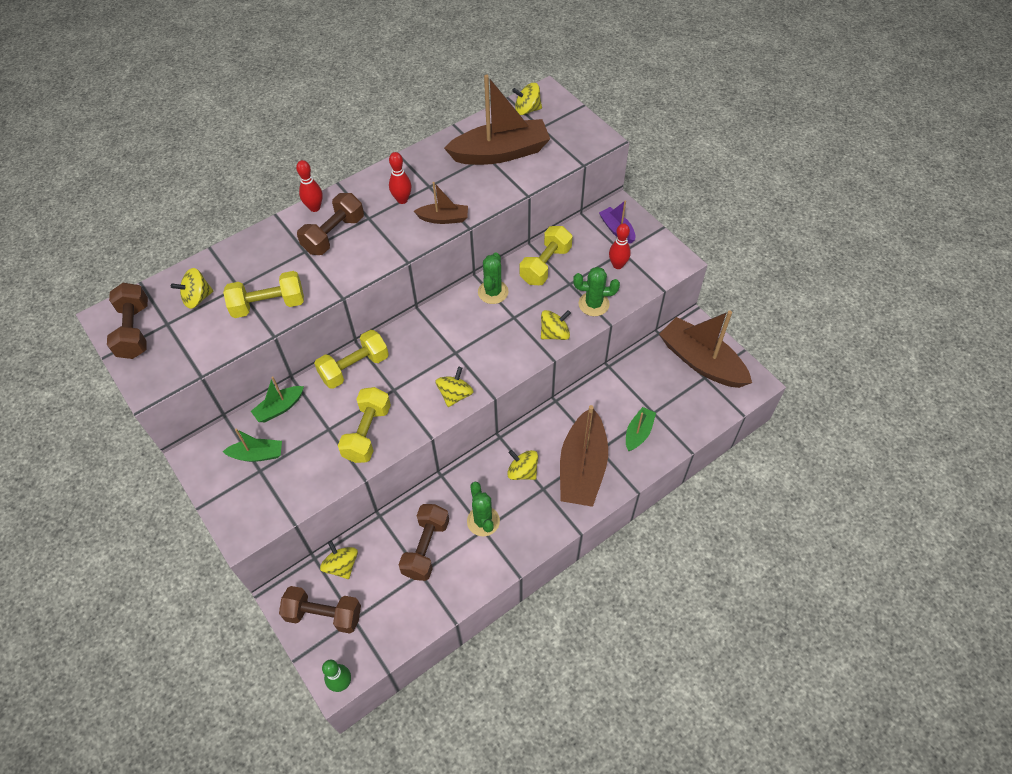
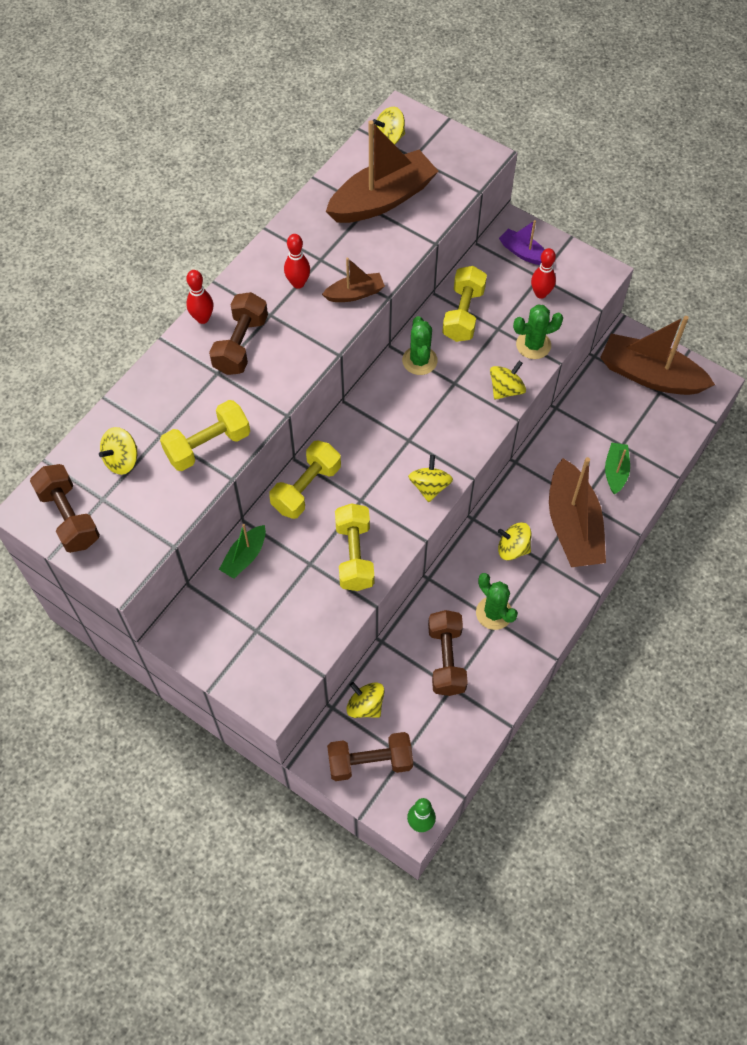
camera: 20 degrees left, 5 degrees up
(257, 454) = (245, 614): green boat -> none

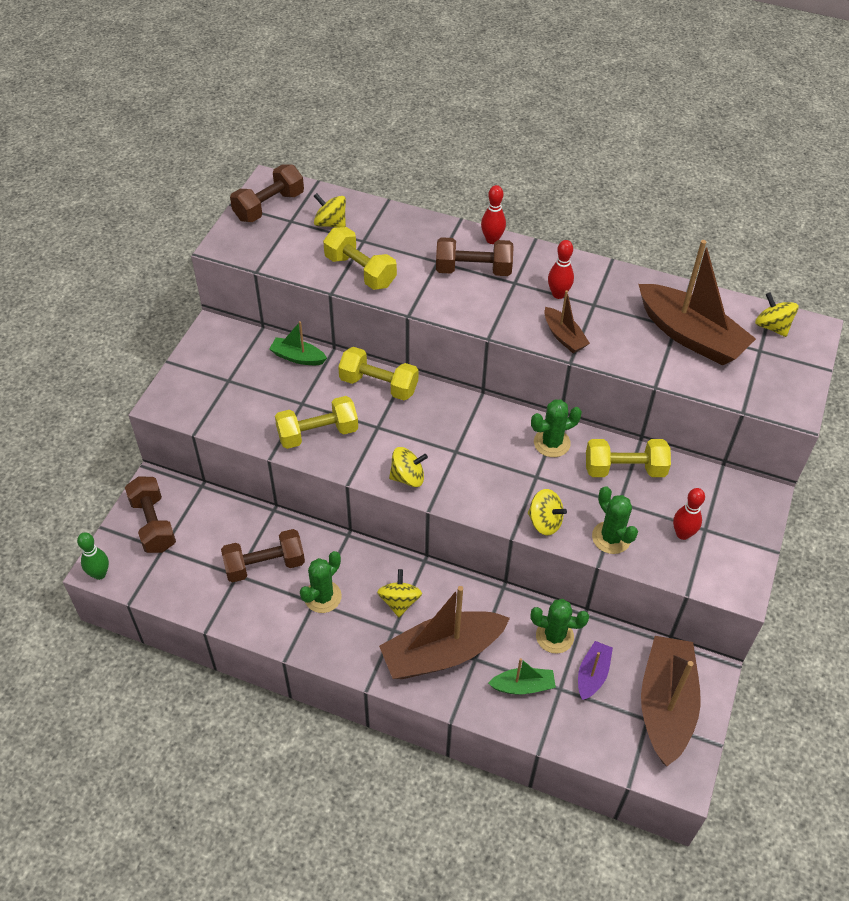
camera: 75 degrees right, 10 degrees down
(365, 705) = (207, 510): yellow spinning top -> none
(523, 253) = (730, 509): purple boat -> purple boat (592, 674)
(573, 435) = (554, 636): none -> green cactus

